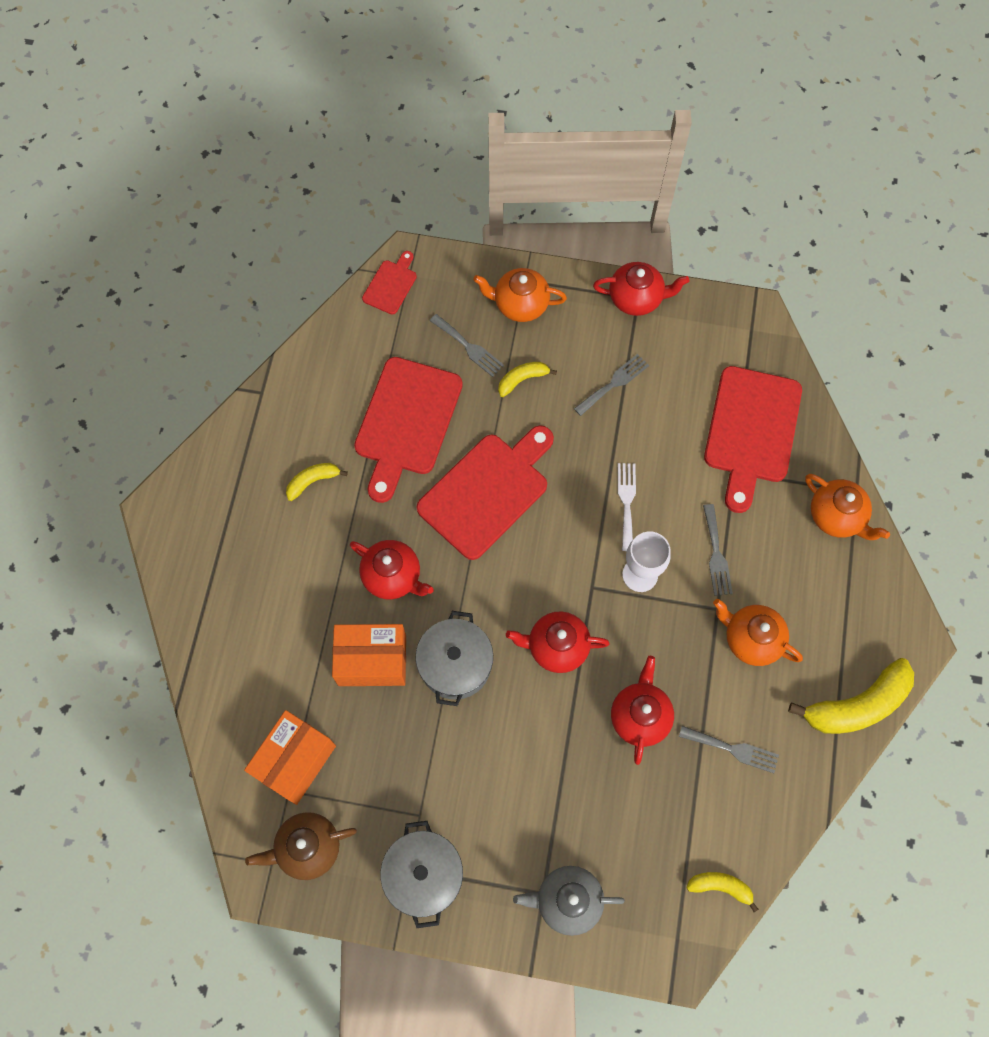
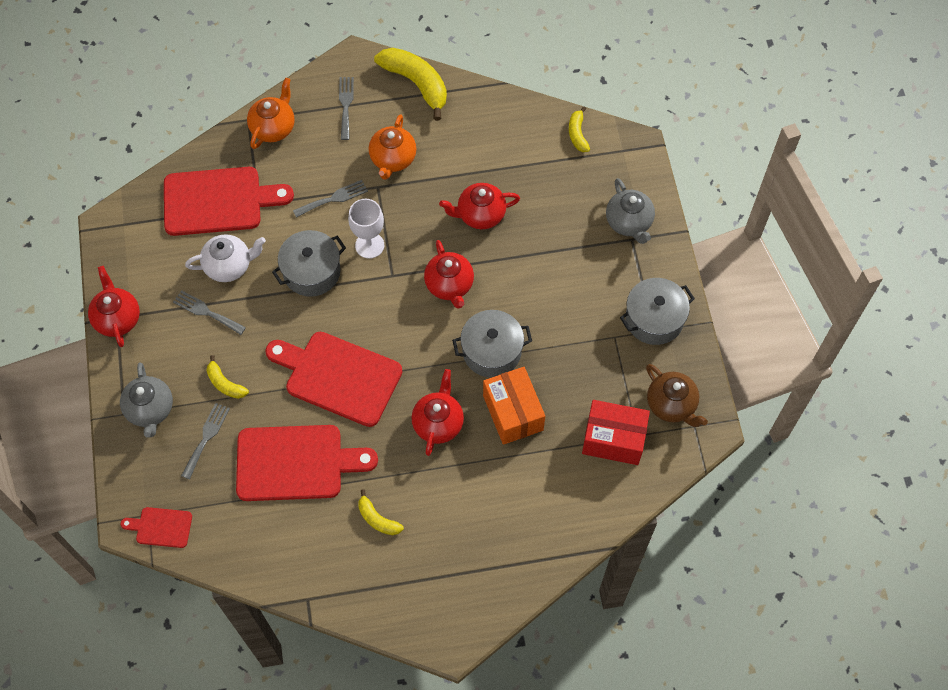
camera: 110 degrees left, 5 degrees down
(295, 760) = (613, 439): orange box -> red box
(520, 304) = (150, 409): orange teapot -> grey teapot
(626, 502) = (311, 272): white fork -> grey pot
(663, 420) = (229, 266): none -> white teapot
(732, 749) = (480, 150): grey fork -> grey fork (346, 105)

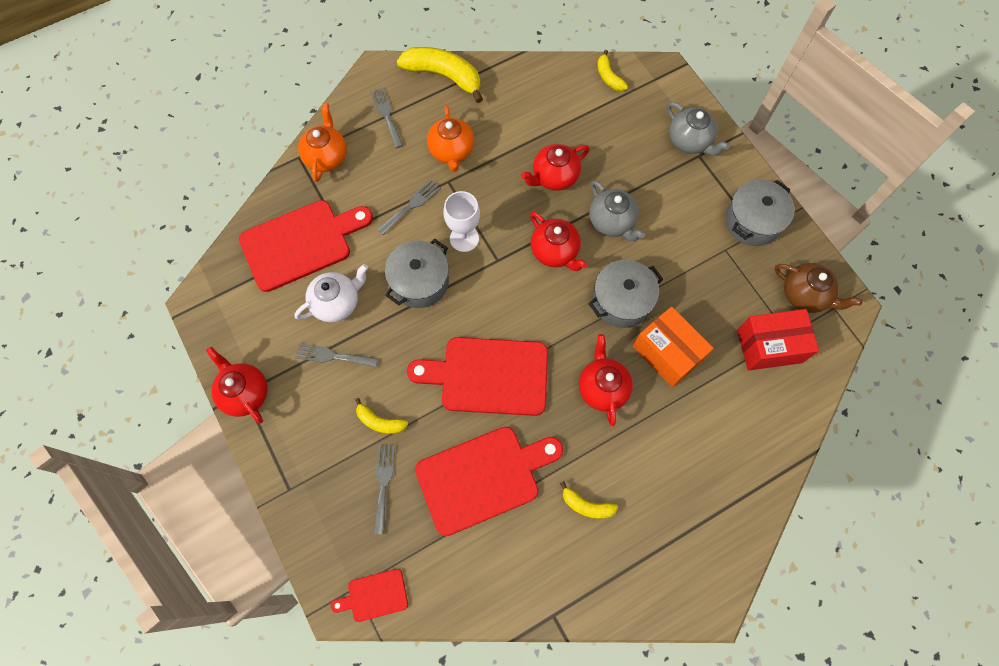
camera: 20 degrees left, 5 degrees up
(150, 409) = (315, 475): grey teapot -> grey teapot (612, 222)

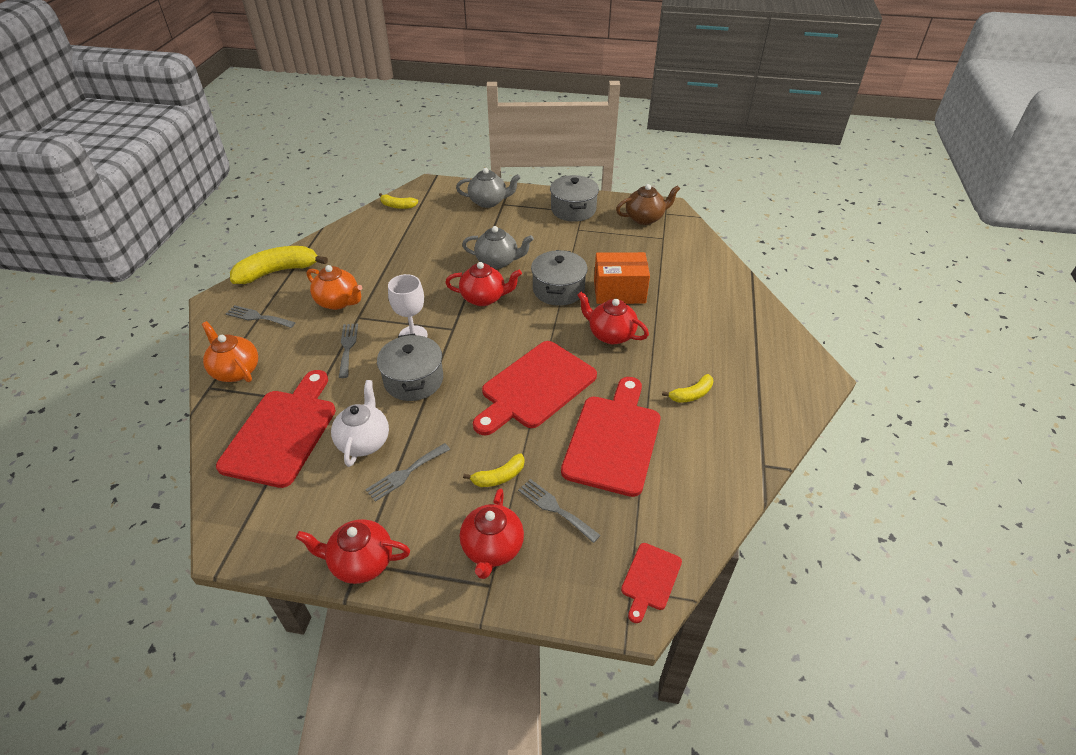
camera: 50 degrees left, 25 degrees down
(554, 177) = (430, 267): red teapot -> red teapot (492, 548)
(769, 346) = (662, 249): red box -> none

